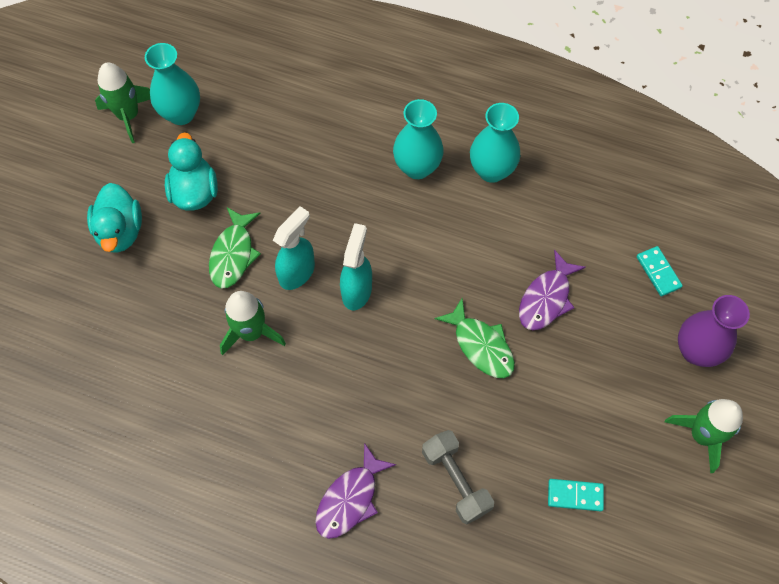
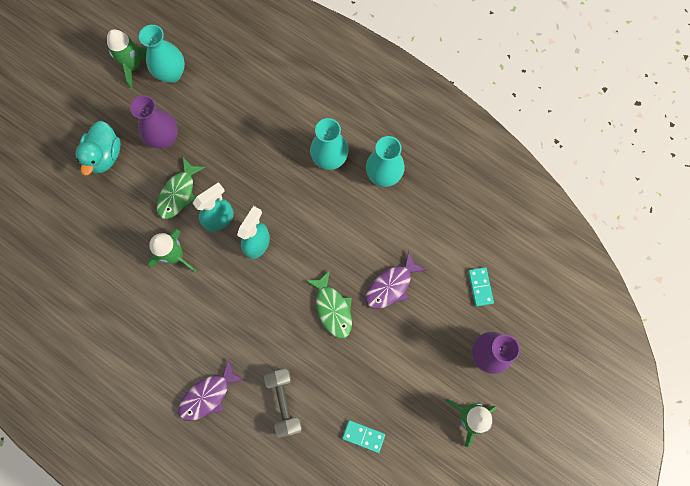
camera: 15 degrees right, 10 degrees up
(195, 192) = (164, 138): turquoise duck -> purple vase

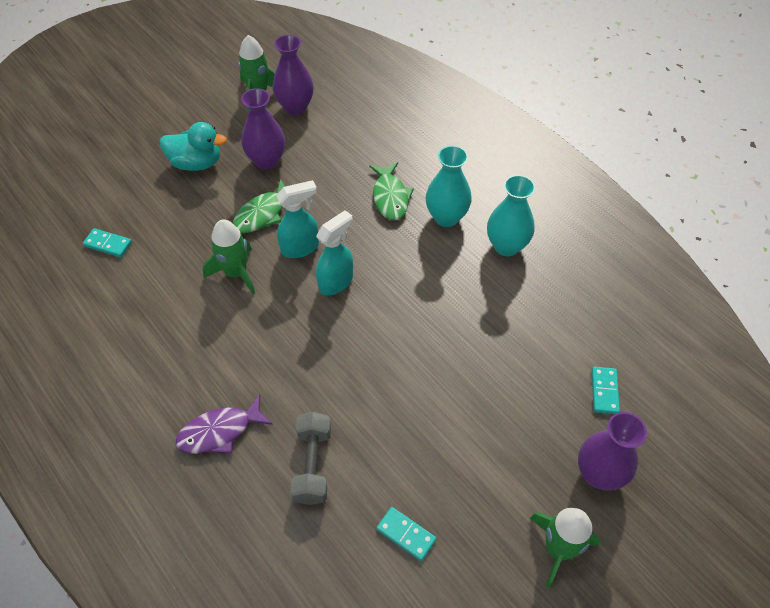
camera: 15 degrees right, 20 degrees down
(60, 256) = (108, 244): none -> turquoise domino
(105, 156) = (196, 163): turquoise duck -> turquoise duck turned 105 degrees counterclockwise
(171, 74) = (295, 107): turquoise vase -> purple vase
(332, 308) = (407, 371): green fish -> green fish (390, 197)
(391, 285) = (488, 363): purple fish -> none

